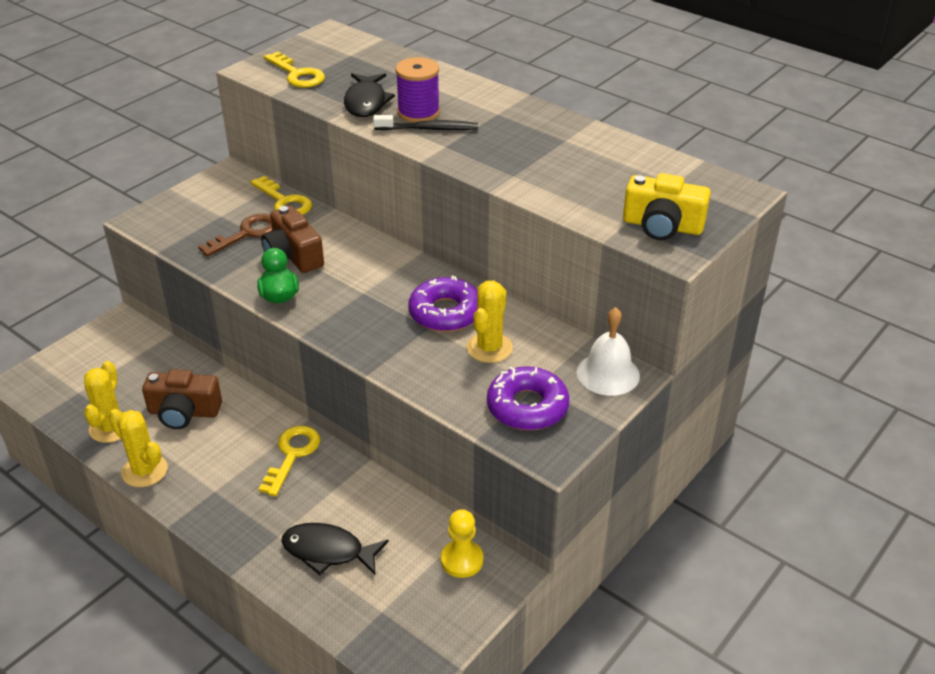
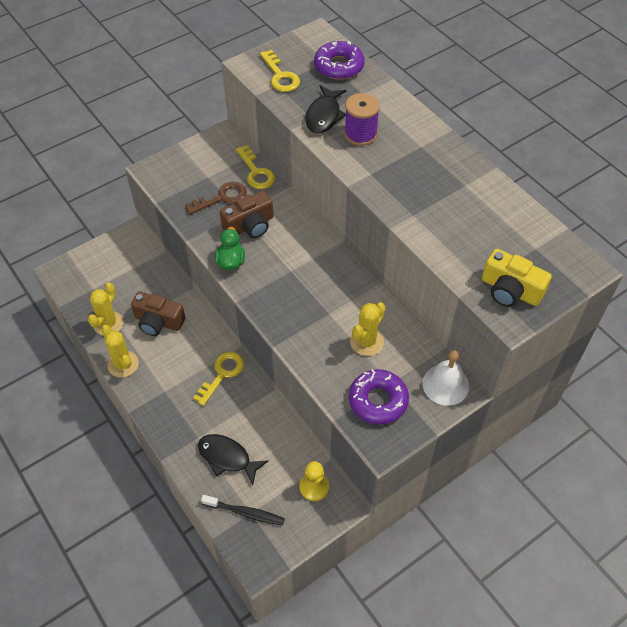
camera: 15 degrees right, 15 degrees up
(293, 255) = (250, 225): brown camera -> brown camera turned 105 degrees counterclockwise
(428, 129) = (363, 153): black toothbrush -> black toothbrush (245, 512)
(445, 313) = (344, 302): purple donut -> purple donut (339, 66)

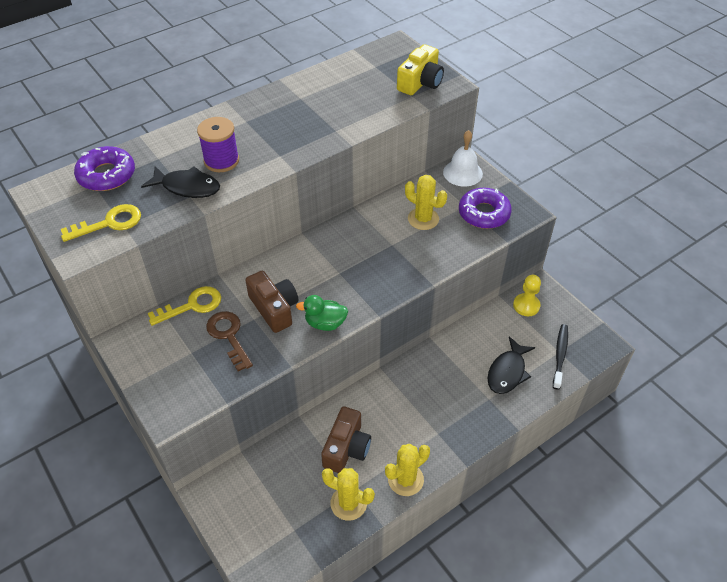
camera: 90 degrees left, 5 degrees down
(222, 374) = (414, 381): yellow key -> none

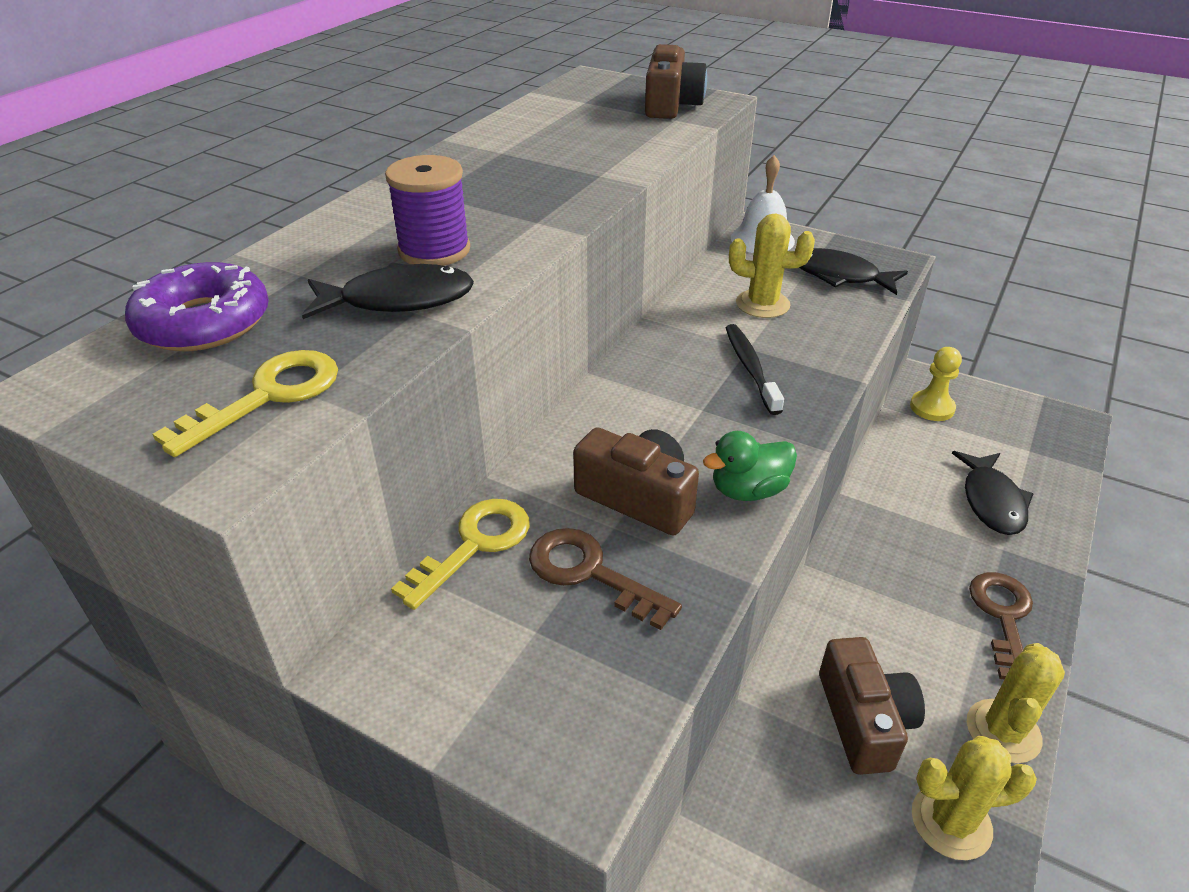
camera: 25 degrees left, 10 degrees down
(420, 82) = (671, 105): yellow camera -> brown camera
(455, 431) = (1003, 617): none -> brown key
(484, 213) = (840, 276): purple donut -> black fish
(560, 355) = (1035, 455): black toothbrush -> black toothbrush (750, 368)

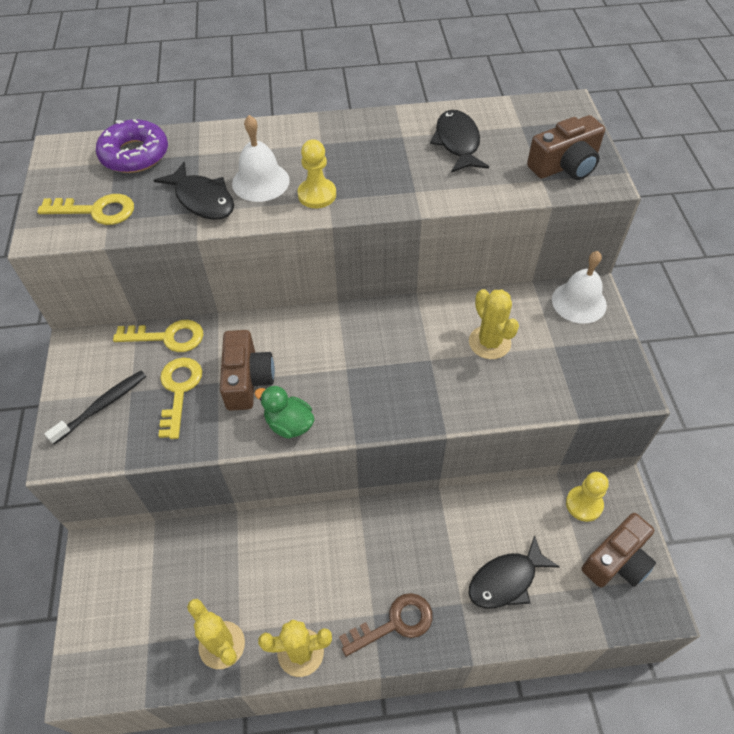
camera: 55 degrees right, 15 degrees up
(434, 250) = (260, 182): purple spool -> white bell
(518, 225) = (317, 195): none -> yellow pawn
(590, 573) = (179, 391): brown key -> yellow key
(750, 368) = (408, 371): black toothbrush -> black toothbrush (102, 406)
(840, 276) = (572, 367): black fish -> black fish (457, 143)
(864, 720) = (261, 576): brown camera -> brown camera (617, 561)

